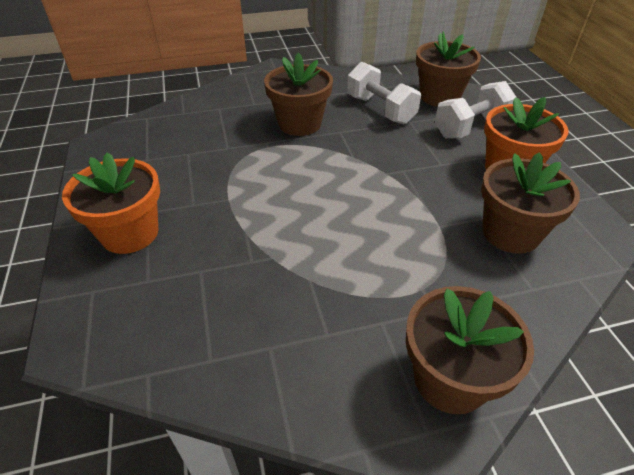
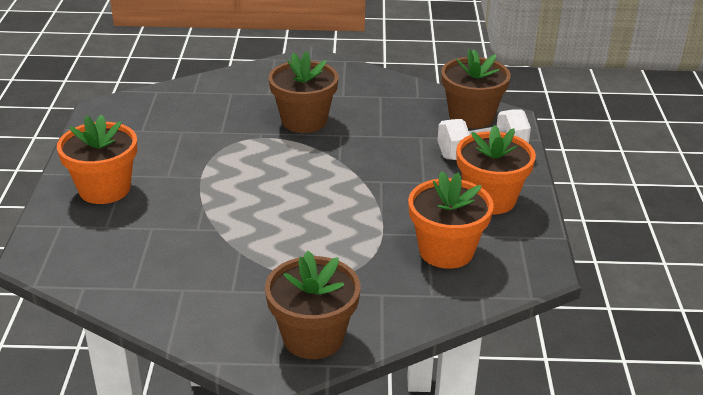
camera: 15 degrees right, 10 degrees down
(380, 110) = (396, 120): white dumbbell -> none
(510, 233) = (446, 251): brown flower pot -> orange flower pot

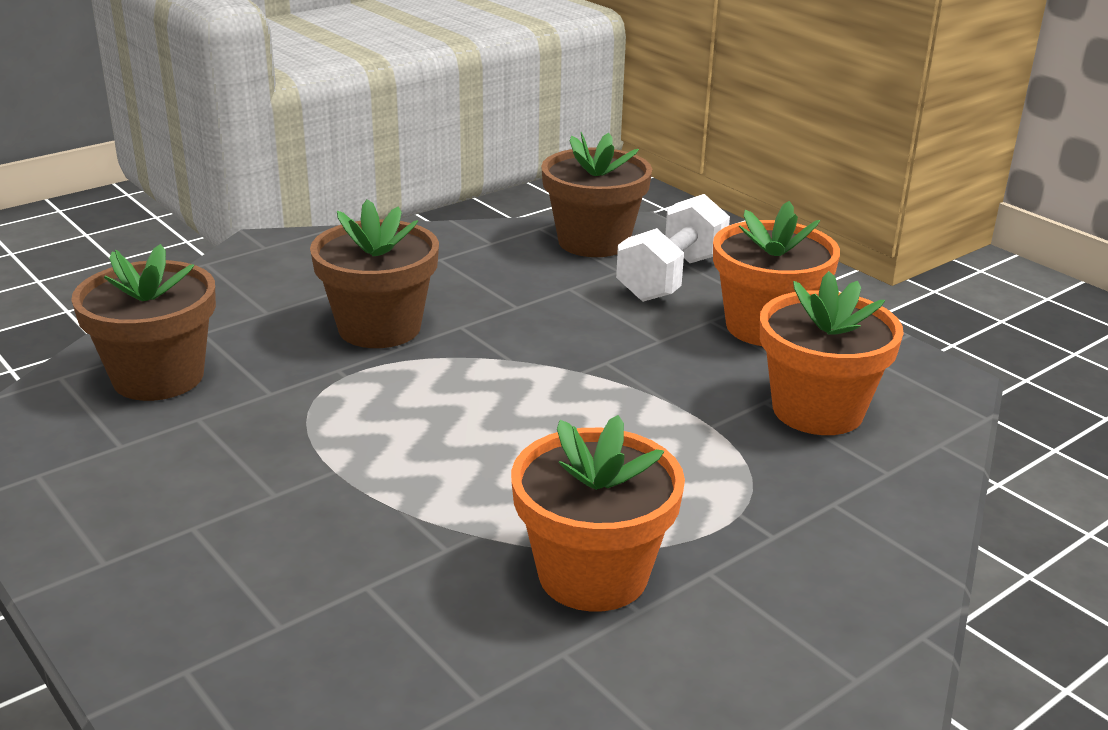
camera: 40 degrees left, 5 degrees down
(104, 189) = (186, 567): orange flower pot -> orange flower pot (593, 574)
(313, 337) = (846, 610): brown flower pot -> brown flower pot (158, 377)

